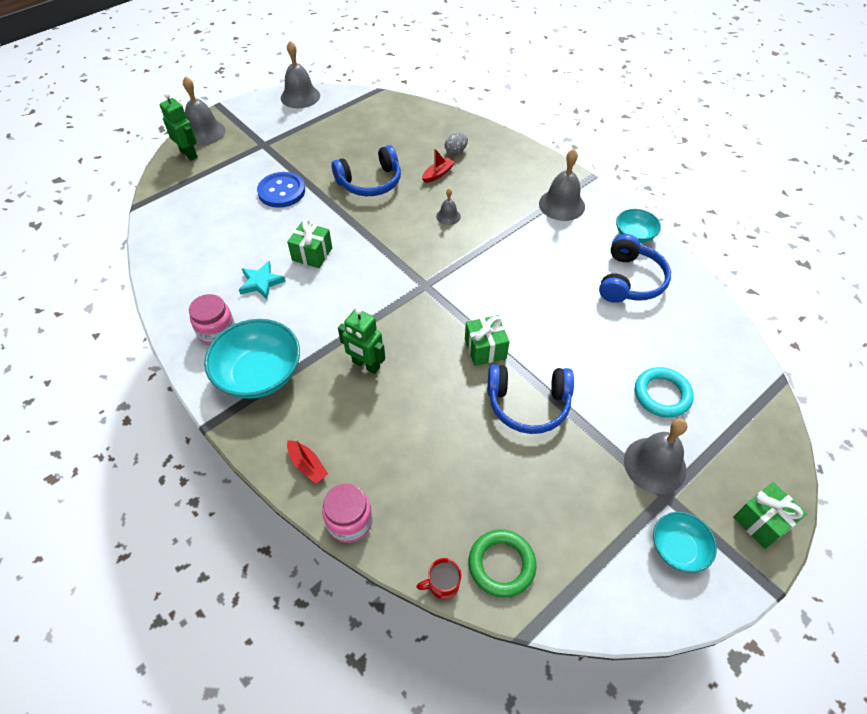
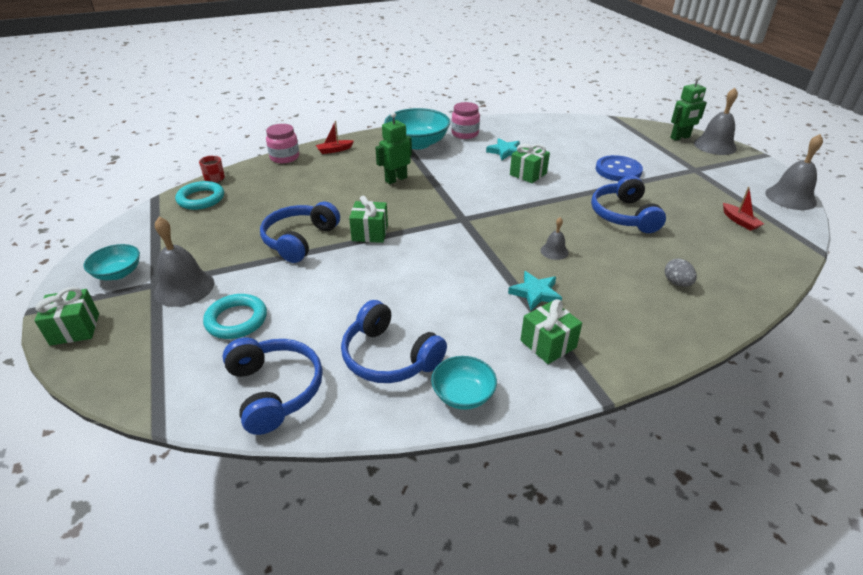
camera: 110 degrees right, 15 degrees down
(438, 174) = (631, 260): red boat -> red boat (739, 221)
(501, 564) = (201, 199): green ring -> turquoise ring
(510, 219) = (535, 293): none -> turquoise star
(561, 205) = (548, 344): grey bell -> green gift
(704, 332) = (275, 390): none -> blue headphones

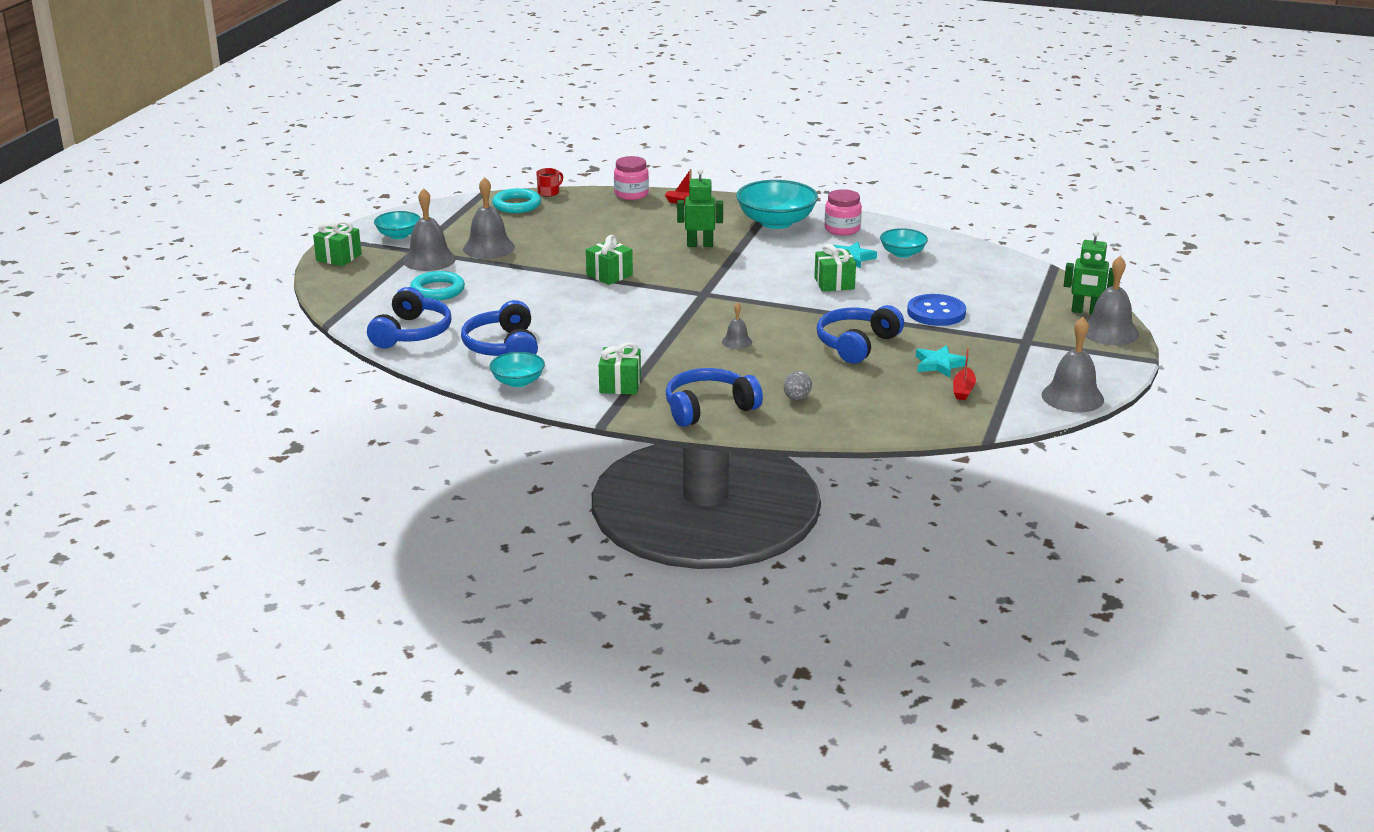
camera: 40 degrees right, 10 degrees down
(228, 250) = (488, 248): none -> grey bell
(299, 240) = (548, 260): blue headphones -> blue headphones (708, 408)
(526, 137) = (902, 253): none -> turquoise bowl
(535, 293) = (667, 358): turquoise star -> turquoise star (939, 364)

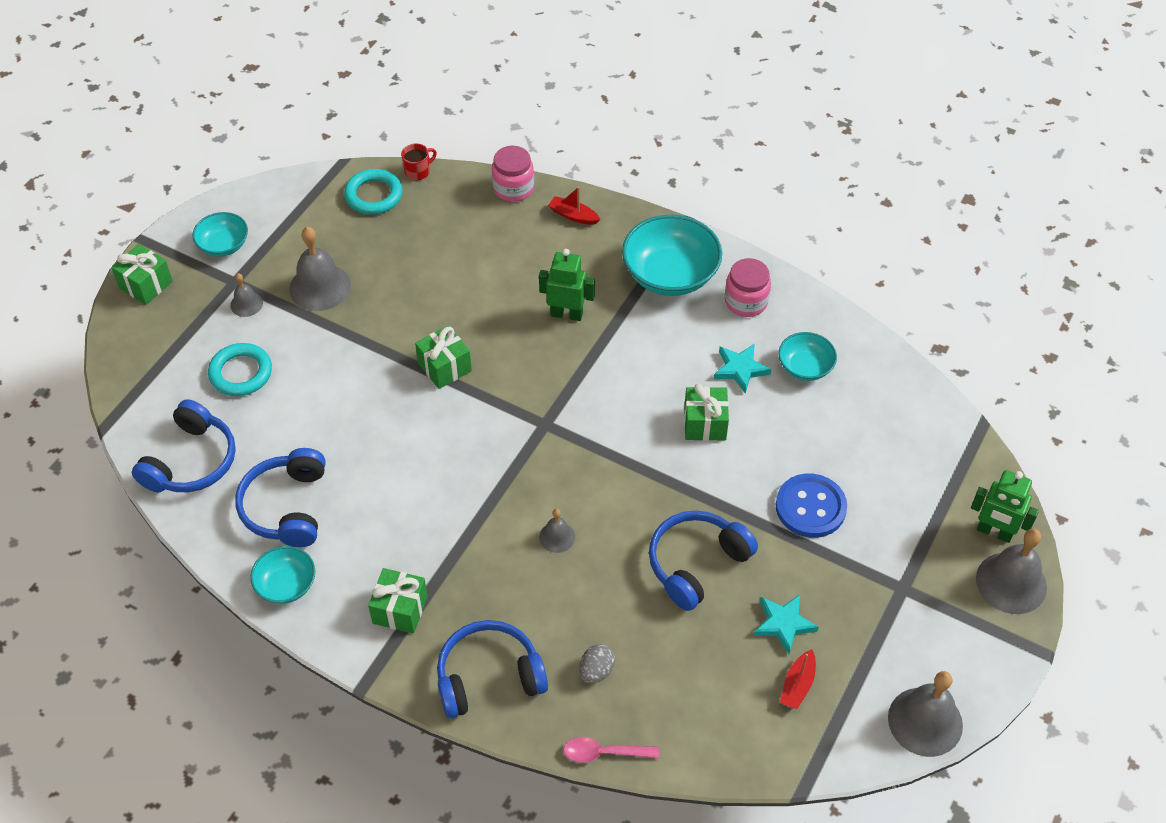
camera: 10 degrees right, 25 degrees up
(429, 260) = (246, 304): grey bell -> grey bell, size x0.52
(820, 434) = (604, 753): none -> pink spoon

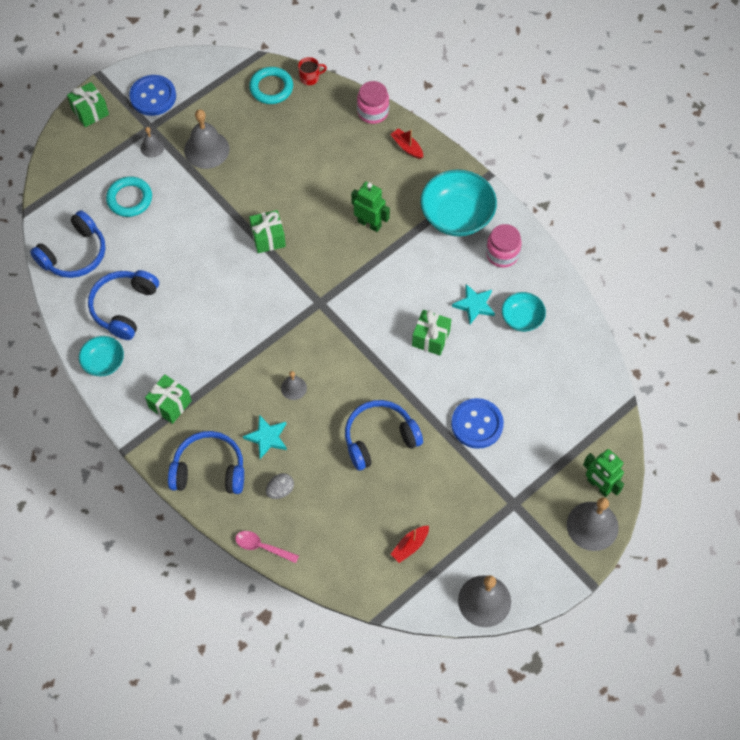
camera: 20 degrees right, 10 degrees up
(223, 245) = (153, 96): turquoise bowl -> blue button
(783, 624) = (419, 501): turquoise star -> turquoise star (267, 438)

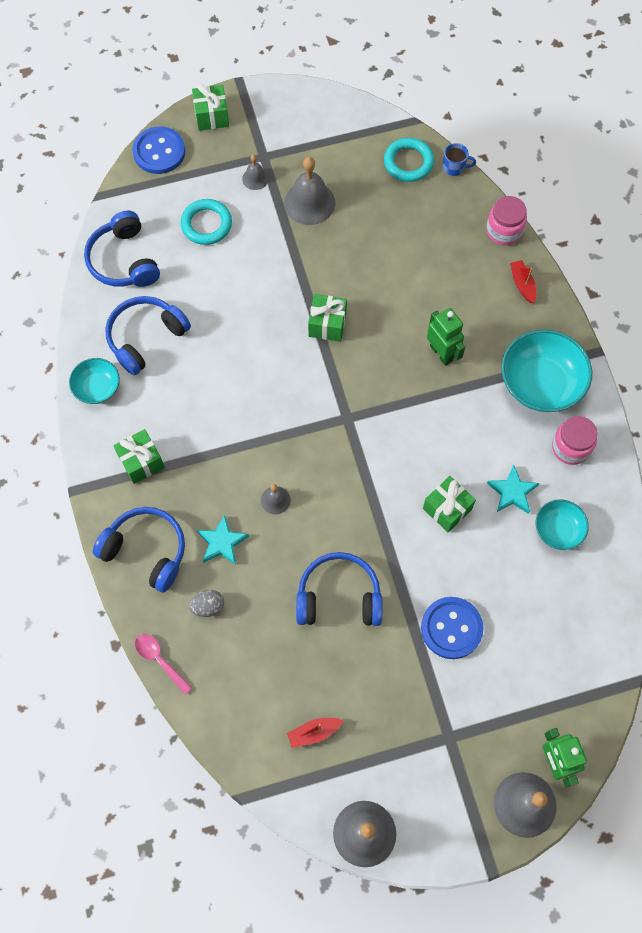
camera: 25 degrees right, 5 degrees up
(74, 254) = (124, 260): blue headphones -> blue headphones turned 90 degrees clockwise
(153, 96) = (282, 125): blue button -> blue button (159, 152)
(310, 78) = (454, 167): red mug -> blue mug

